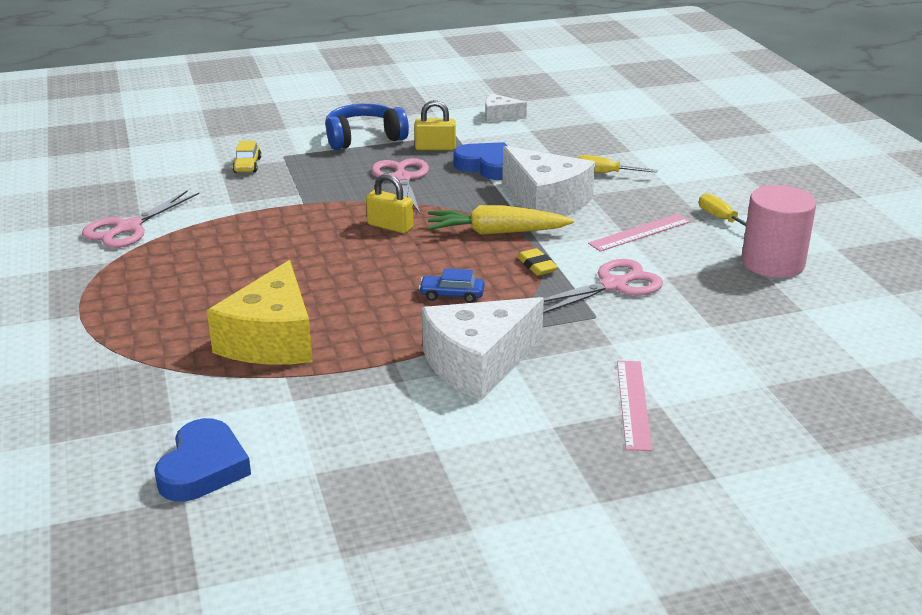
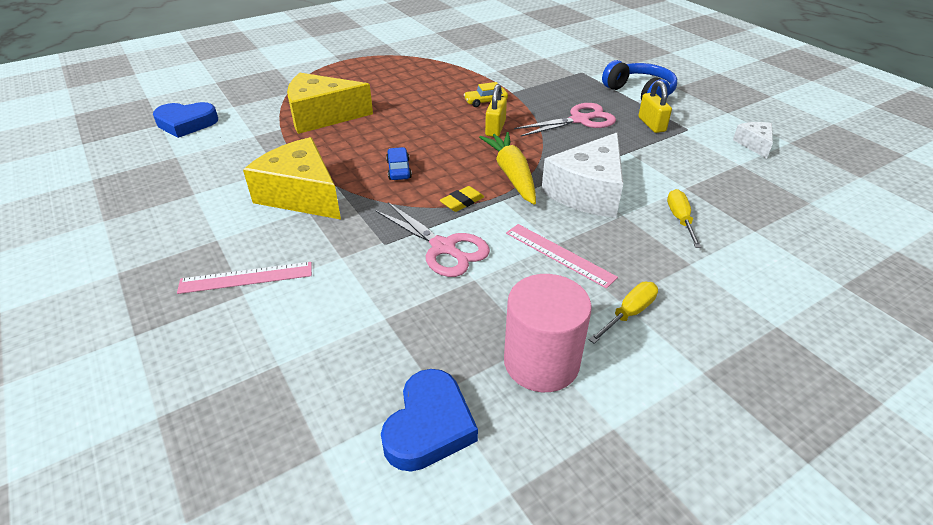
camera: 75 degrees right, 10 degrees up
(128, 228) = (444, 50): pink scissors -> none
(247, 165) = (555, 64): yellow car -> yellow car (485, 101)
(478, 363) = (301, 195): white cheese -> yellow cheese
(487, 166) = (636, 153): blue heart -> blue heart (429, 425)

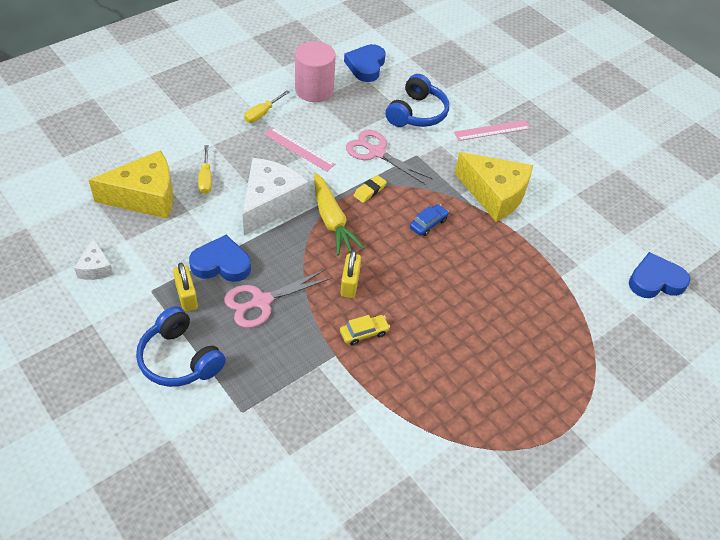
camera: 170 degrees right, 10 degrees up
(322, 116) = (530, 298): yellow cheese -> yellow cheese (145, 197)
(358, 310) = (417, 113): none -> blue headphones
(399, 169) = (428, 224): blue car -> blue car turned 120 degrees counterclockwise
(627, 144) = (221, 264): none -> blue heart

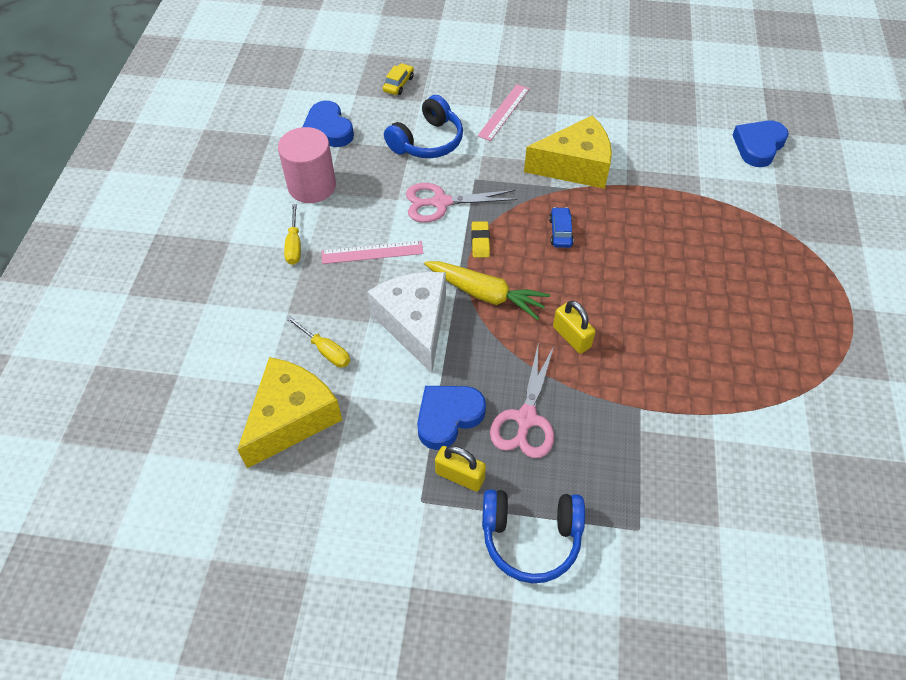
camera: 40 degrees left, 5 degrees up
(95, 268) = (340, 530): white cheese -> none
(364, 333) = (636, 369): yellow car -> yellow car (398, 84)
(417, 113) = (427, 141): blue headphones -> blue headphones turned 60 degrees clockwise

